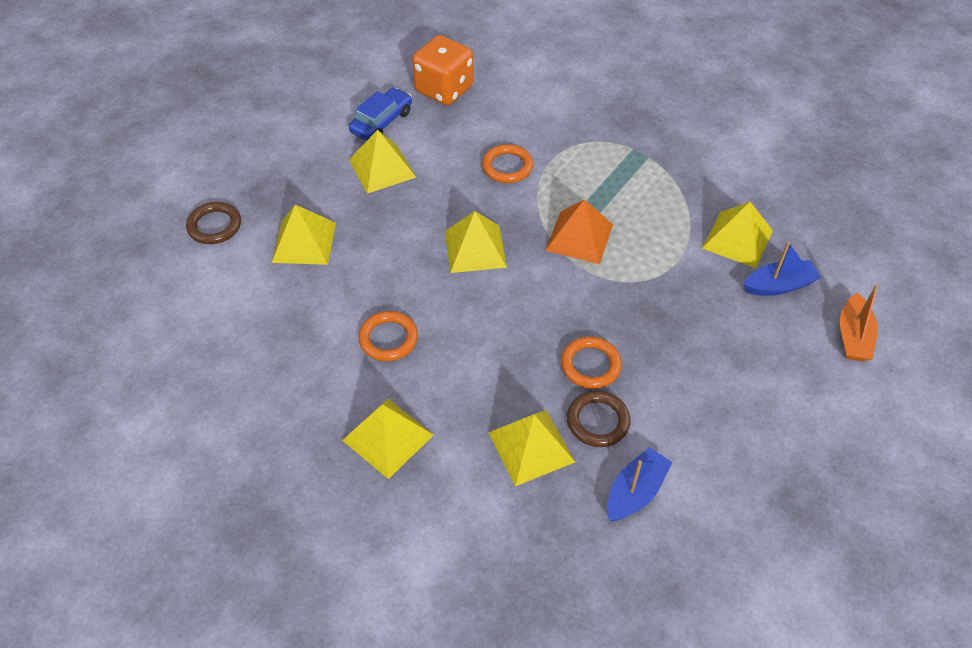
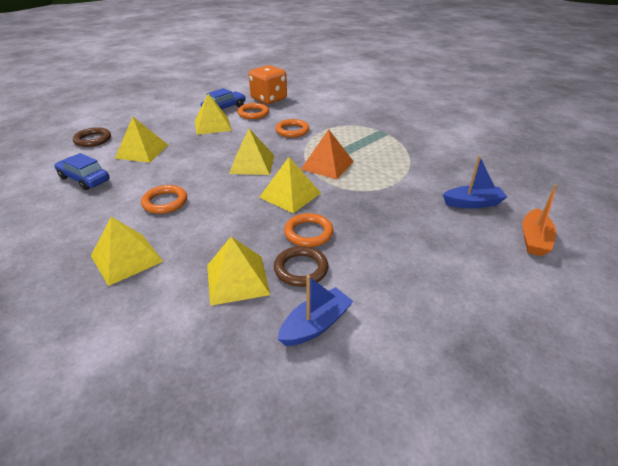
camera: 10 degrees right, 15 degrees down
(253, 311) = (84, 179): none -> blue car
(433, 131) = (253, 113): none -> orange ring
(737, 239) = (443, 176): yellow pyramid -> yellow pyramid (290, 195)

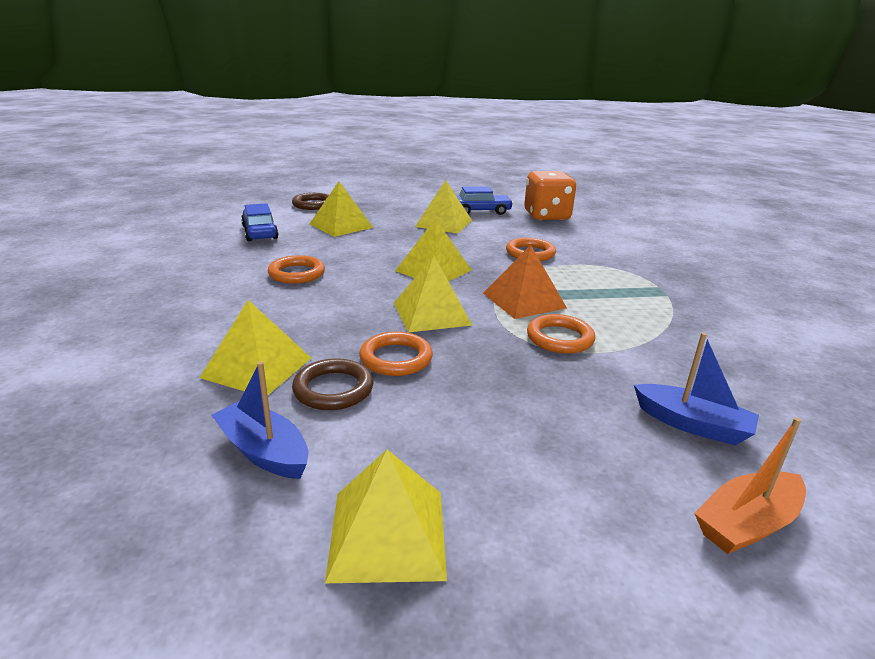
camera: 35 degrees right, 10 degrees down
(126, 258) = (196, 306): yellow pyramid -> yellow pyramid (387, 533)
(253, 113) = (506, 224): orange ring -> orange ring (560, 338)
(315, 325) = (264, 451): blue boat -> blue boat turned 135 degrees counterclockwise

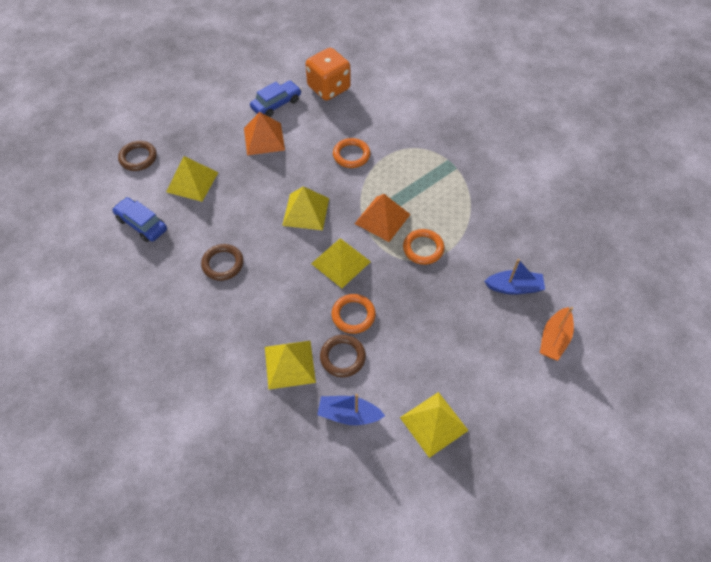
camera: 30 degrees left, 30 degrees up
(296, 273) = (223, 264): orange ring -> brown ring
(443, 223) = (264, 139): yellow pyramid -> orange pyramid

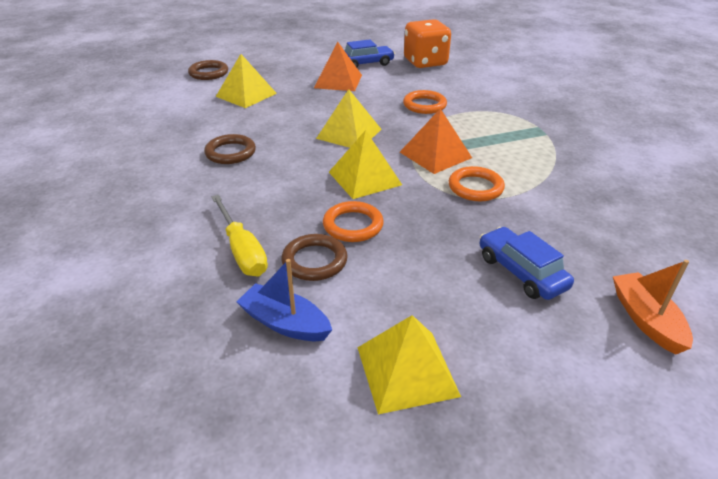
camera: 20 degrees right, 20 degrees down
(142, 224) = (174, 111): blue car -> blue car (521, 272)
(289, 364) = (242, 250): yellow pyramid -> yellow screwdriver
(514, 287) = (593, 249): blue boat -> none
(554, 339) = (646, 319): orange boat -> orange boat turned 120 degrees clockwise

